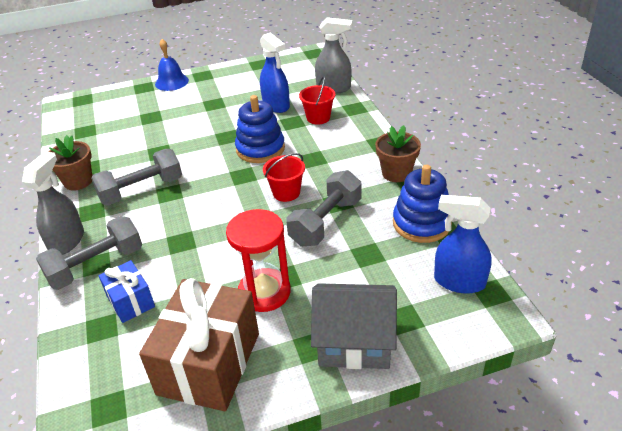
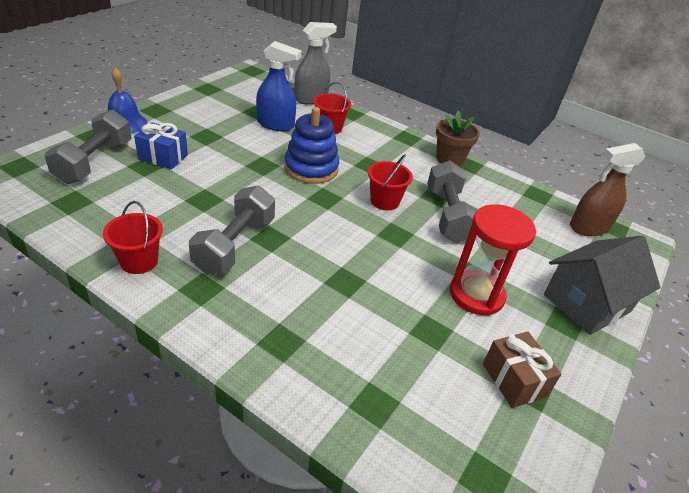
camera: 45 degrees left, 0 degrees up
(67, 241) = (213, 332): grey spray bottle -> none
(78, 181) = (139, 261): brown flower pot -> red bucket
(96, 266) = (285, 344): grey dumbbell -> grey dumbbell (94, 162)
(130, 301) = (370, 362): blue gift -> blue gift (163, 157)
(209, 363) = (514, 380): brown gift -> brown gift, size x0.52
(421, 223) = (514, 193): blue stacking toy -> none
(459, 281) = (588, 227): blue spray bottle -> brown spray bottle

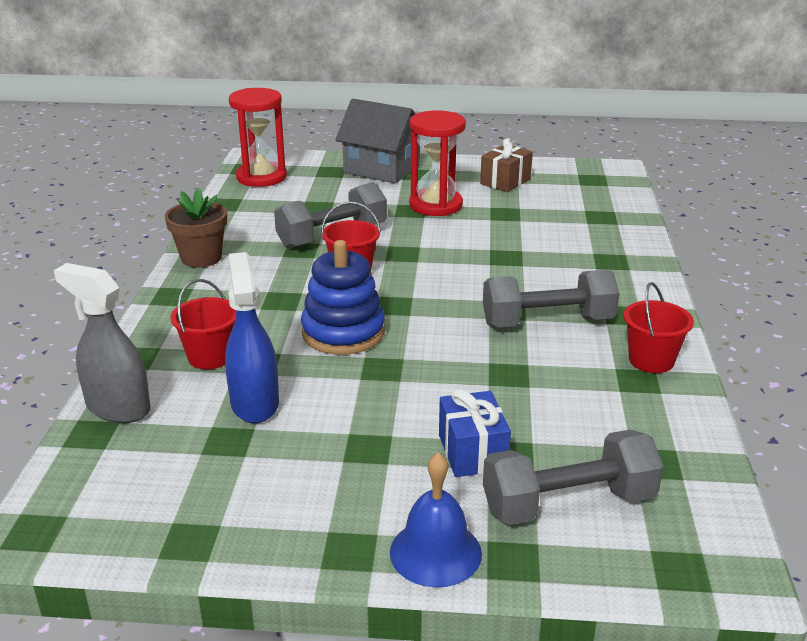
camera: 115 degrees left, 10 degrees down
(588, 227) = (261, 177): brown spray bottle -> red hourglass

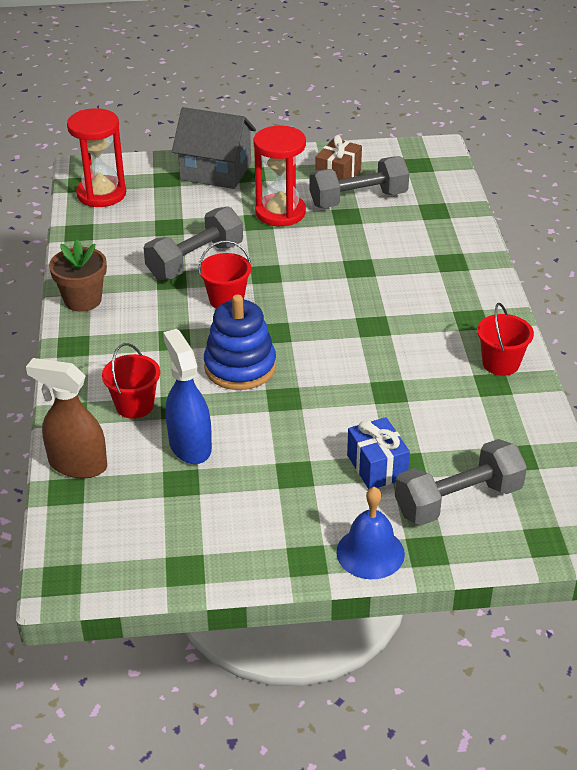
camera: 10 degrees left, 10 degrees up
(118, 408) = (77, 464): grey spray bottle -> brown spray bottle
(547, 322) = (409, 335): grey dumbbell -> grey dumbbell (358, 199)

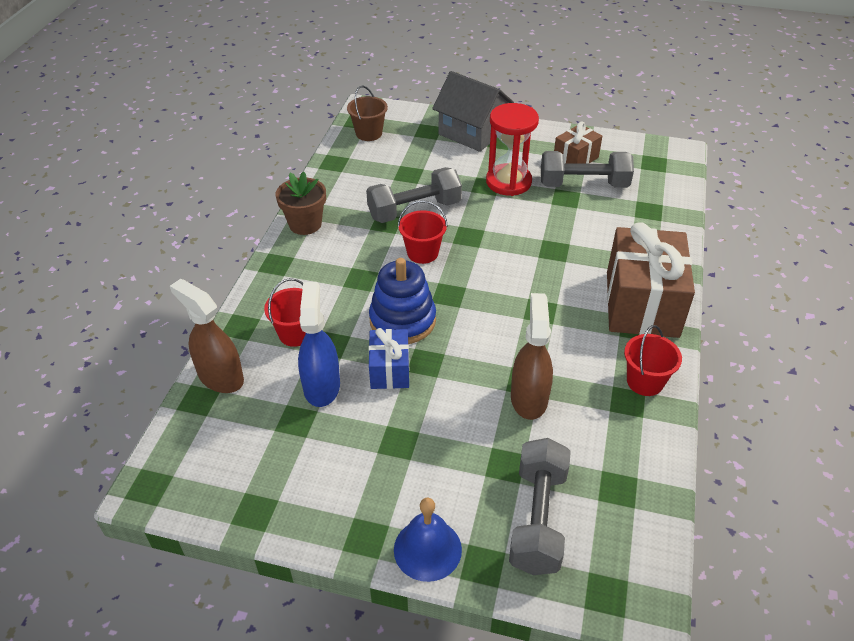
camera: 20 degrees right, 5 degrees up
(101, 194) = (369, 133): red hourglass -> brown bucket
(377, 467) = (476, 458): blue gift -> blue gift (389, 370)
(400, 404) = (529, 398): none -> brown spray bottle
(458, 500) = (538, 519): grey dumbbell -> grey dumbbell turned 75 degrees counterclockwise
(467, 297) = (641, 304): none -> brown gift

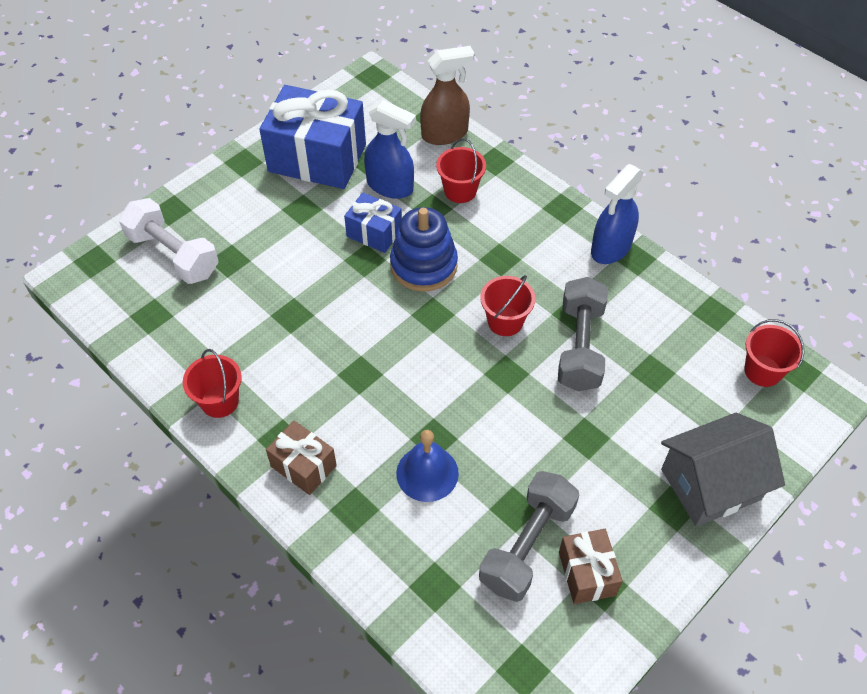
camera: 120 degrees right, 10 degrees up
(305, 224) = (610, 248): brown flower pot -> blue spray bottle
(317, 467) = (317, 158): none -> blue gift
(369, 133) = (762, 371): brown bucket -> red bucket
(427, 549) = (207, 187): blue bell -> blue bell (427, 473)
(508, 182) = (579, 465): red hourglass -> none
(529, 398) = (273, 308): brown spray bottle -> none
(538, 519) = (173, 255): grey dumbbell -> white dumbbell
(641, 304) = (303, 466): brown gift -> brown gift, size x0.52

